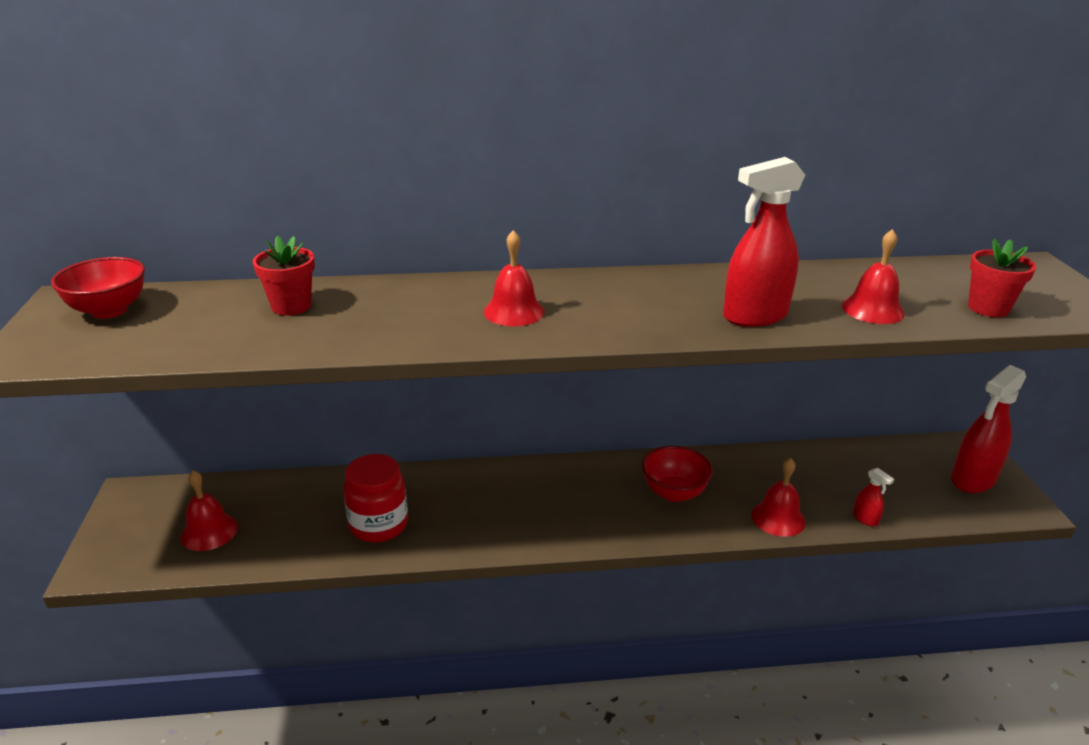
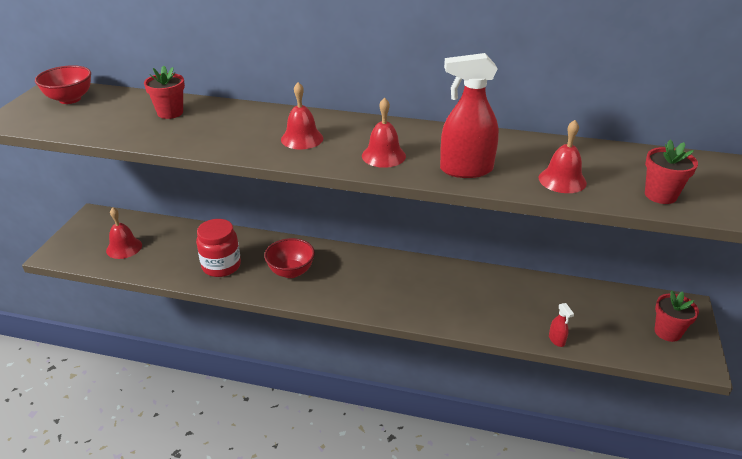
camera: 20 degrees right, 5 degrees up
(674, 493) = (425, 289): red bowl -> red bowl (291, 271)
(778, 518) = (490, 323): red bell -> red bell (383, 156)
(972, 480) = (667, 332): red spray bottle -> red flower pot

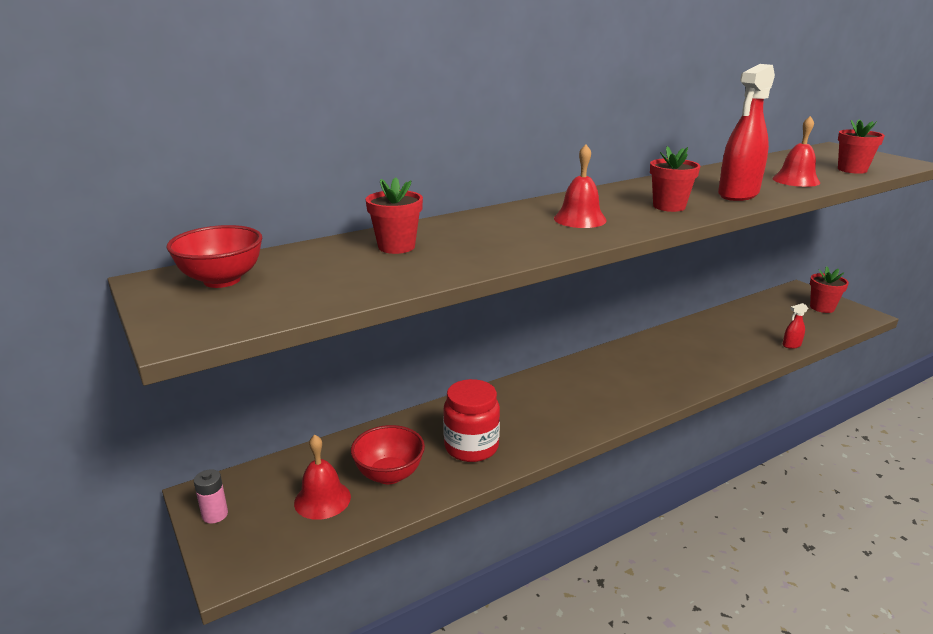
camera: 45 degrees left, 10 degrees down
(83, 227) = (215, 515): none -> pink battery
(291, 271) = (543, 412): red bowl -> red bowl (389, 474)
(383, 156) = (669, 206): red bell -> red flower pot
(556, 340) = (791, 345): red spray bottle -> red spray bottle turned 135 degrees clockwise

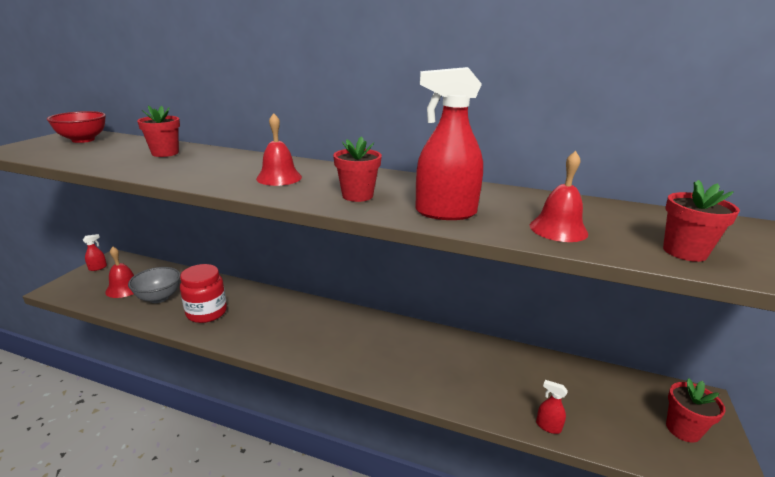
camera: 50 degrees right, 0 degrees up
(215, 515) = (98, 268): pink battery -> red spray bottle
(389, 474) = (159, 297): red bowl -> grey bowl

